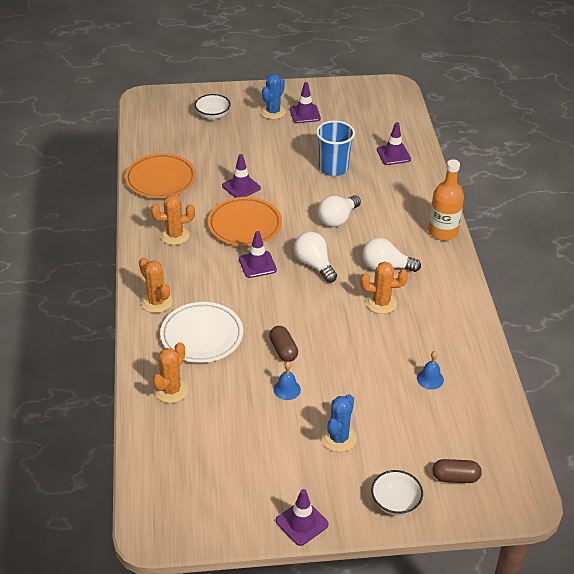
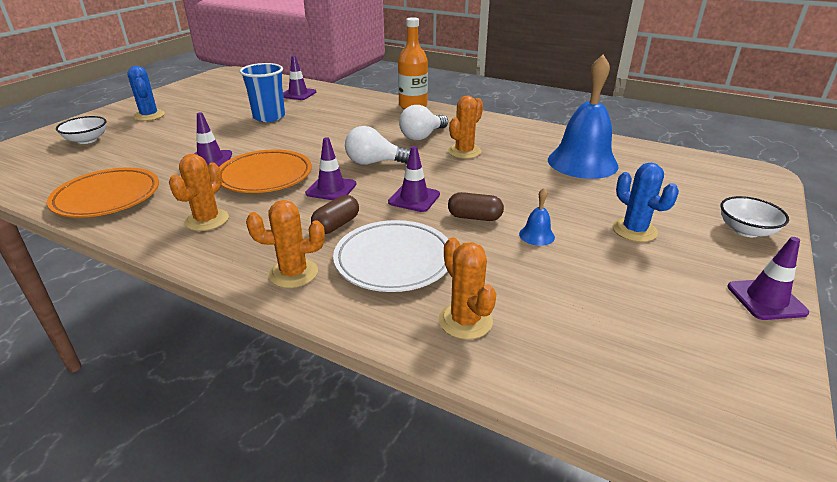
camera: 55 degrees left, 10 degrees down
(305, 114) = (182, 106): purple traffic cone -> purple traffic cone (414, 198)
(337, 219) = (333, 135): white light bulb -> none
(430, 379) = (582, 162): blue bell -> blue bell, size x2.46
(455, 477) = (719, 191): brown capsule -> brown capsule (336, 225)

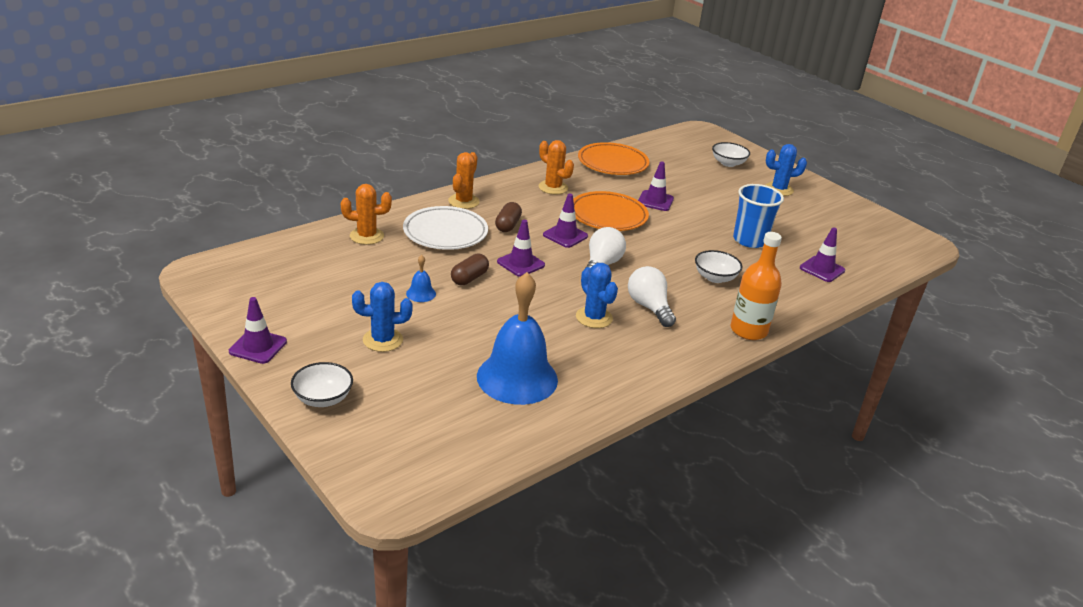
camera: 110 degrees right, 0 degrees up
(336, 225) = (508, 225): brown capsule -> brown capsule turned 45 degrees clockwise
(348, 121) = (715, 278): none -> white bowl
(464, 151) = (594, 317): orange cactus -> blue cactus

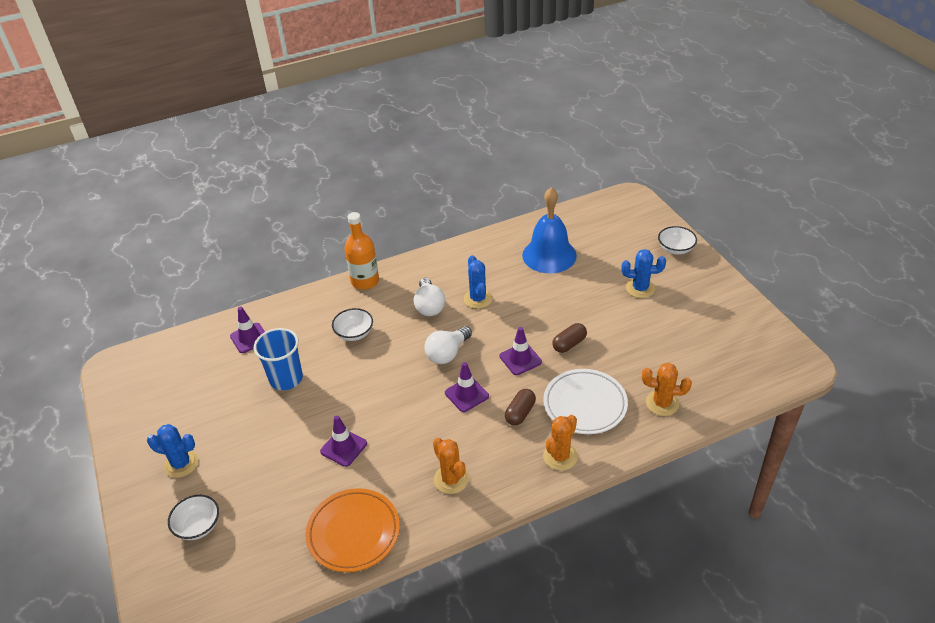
camera: 160 degrees left, 10 degrees up
(258, 346) = (728, 288): purple traffic cone -> none
(421, 293) = (611, 330): blue bell -> none
(608, 216) = (410, 423): orange plate -> none

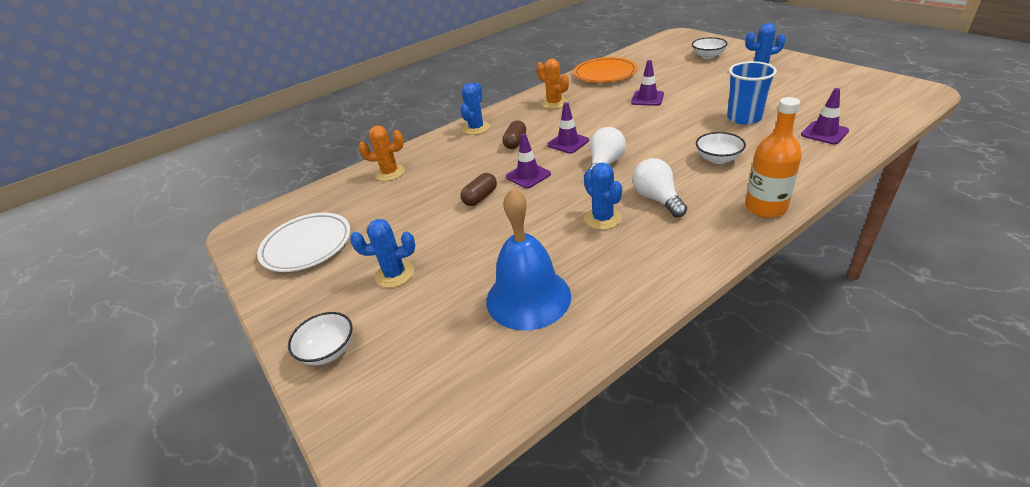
camera: 170 degrees right, 5 degrees down
(560, 456) = (476, 128): orange cactus -> blue cactus
(585, 404) = (459, 158): white plate -> white plate (307, 246)

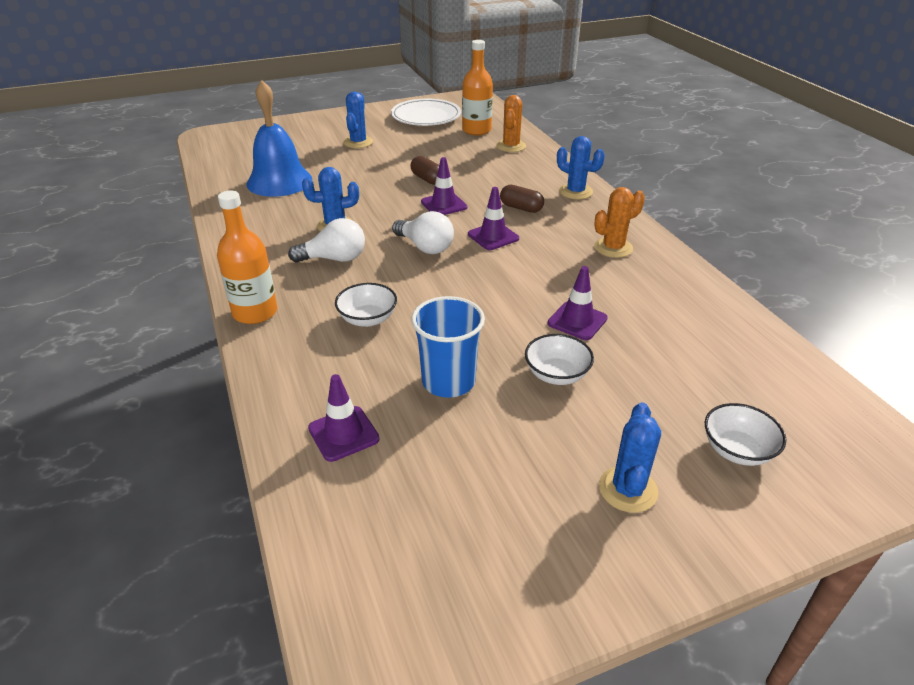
camera: 100 degrees right, 0 degrees up
(328, 351) = (308, 123): white bowl -> white bowl (556, 374)
(349, 201) = (476, 130): none -> orange bottle
(605, 74) = (700, 309): orange plate -> none

